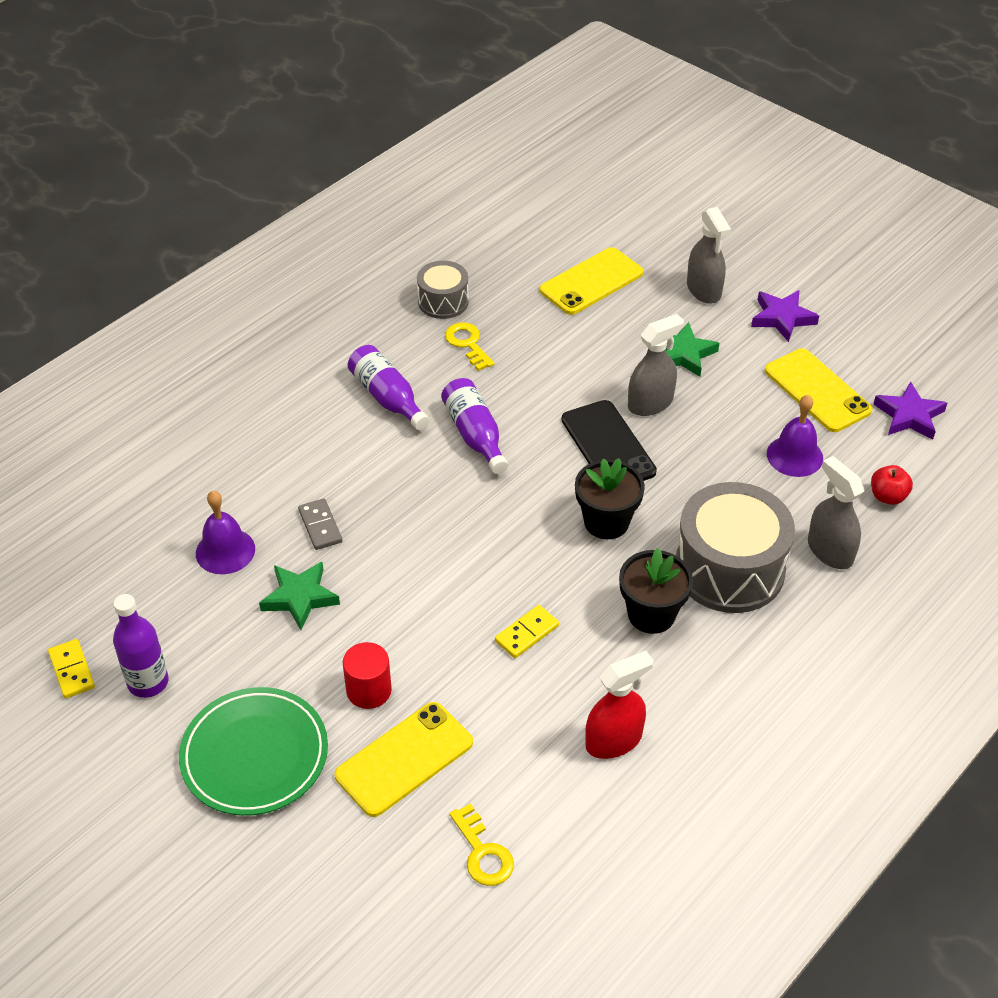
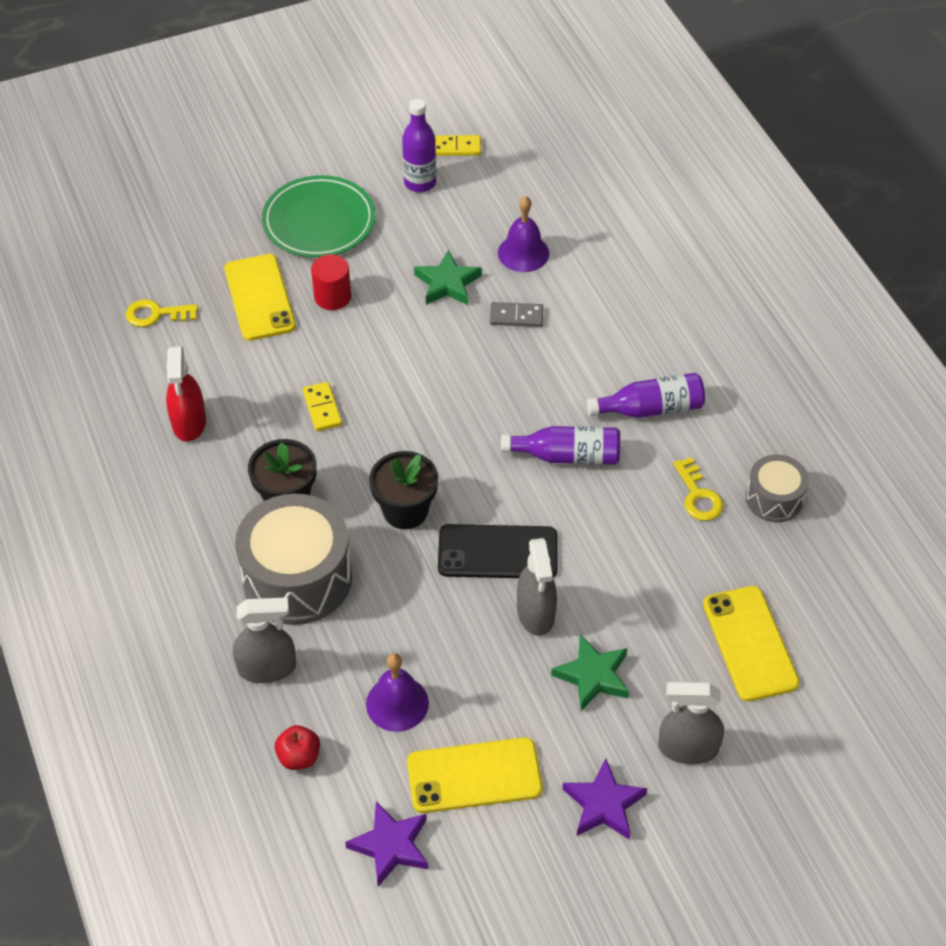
camera: 115 degrees right, 5 degrees up
(467, 344) = (698, 496): yellow key -> yellow key turned 75 degrees clockwise

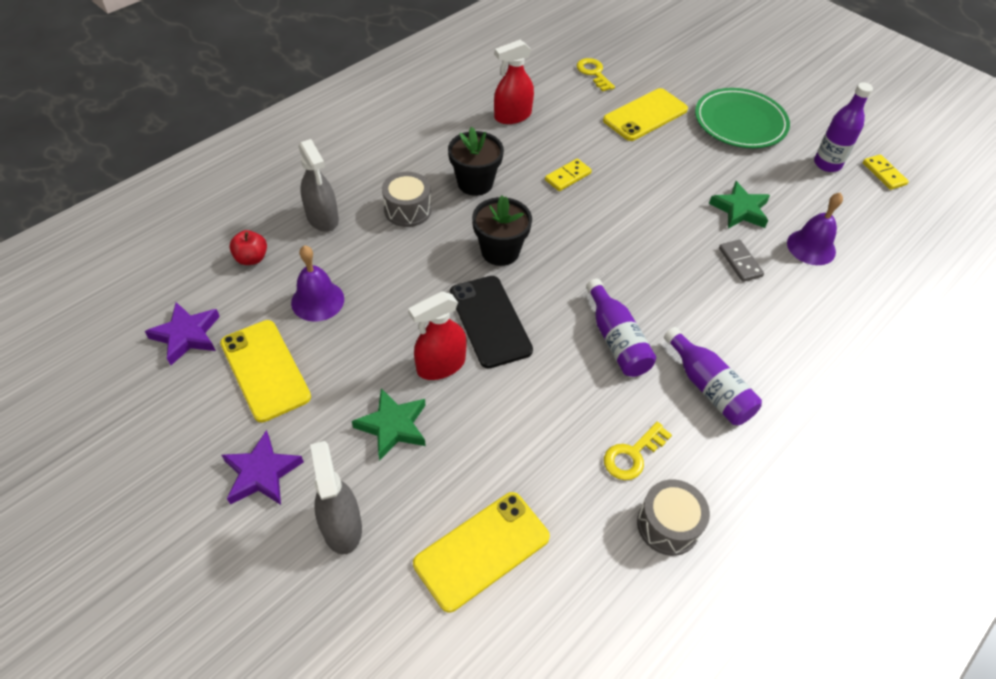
camera: 65 degrees right, 0 degrees up
(297, 578) = (408, 210): grey drum -> grey drum, size x0.54
(332, 297) = (675, 151): red cylinder -> none
(536, 613) = (441, 365): grey spray bottle -> red spray bottle

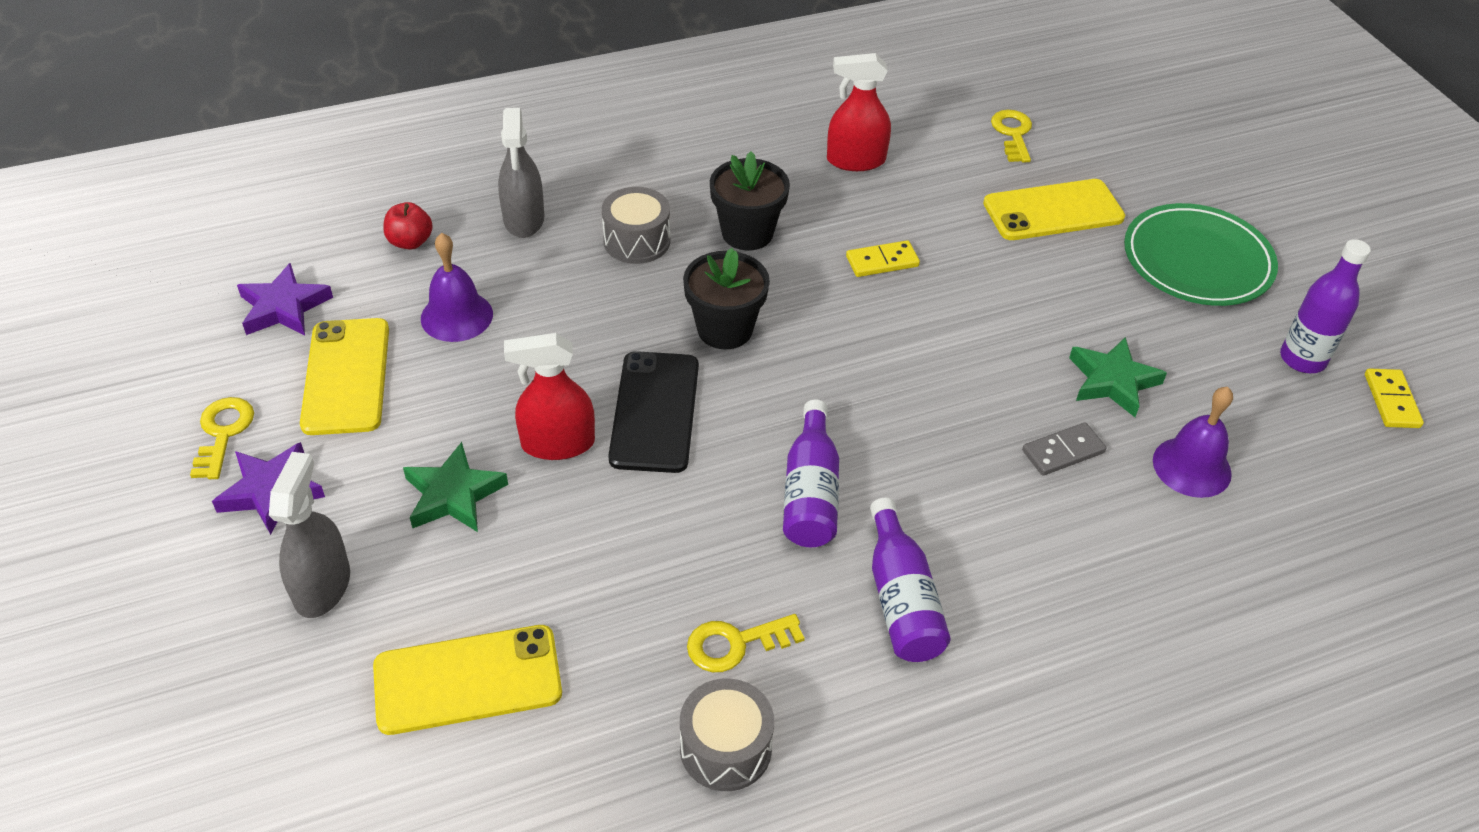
camera: 25 degrees right, 5 degrees down
(198, 444) = (223, 433): none -> yellow key
(740, 262) = (1063, 452): grey domino -> grey domino turned 60 degrees clockwise

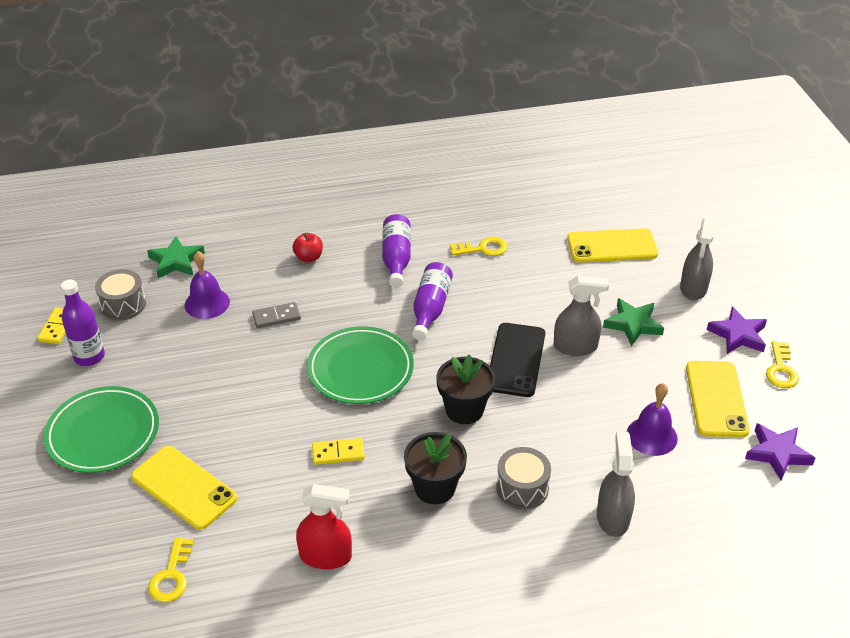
camera: 170 degrees left, 5 degrees down
(410, 242) = (700, 503): red apple -> red apple (308, 257)
(557, 444) = (575, 346): red spray bottle -> grey spray bottle
(725, 748) = (493, 215): grey drum -> grey drum (123, 305)
(893, 375) = (360, 369): none -> green plate
(1053, 211) = (184, 487): yellow phone -> yellow phone turned 45 degrees clockwise
(1112, 381) = (221, 354): green star -> green star (176, 261)

